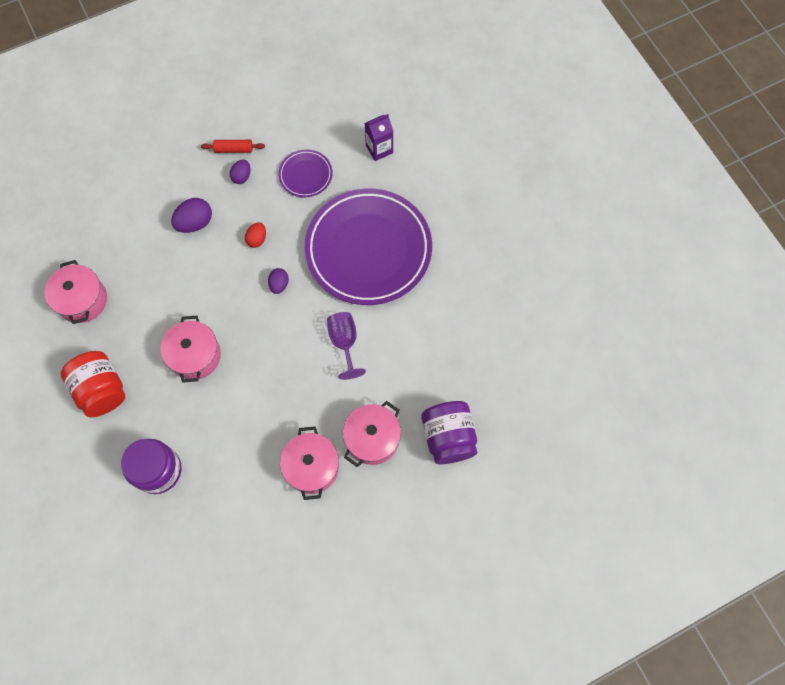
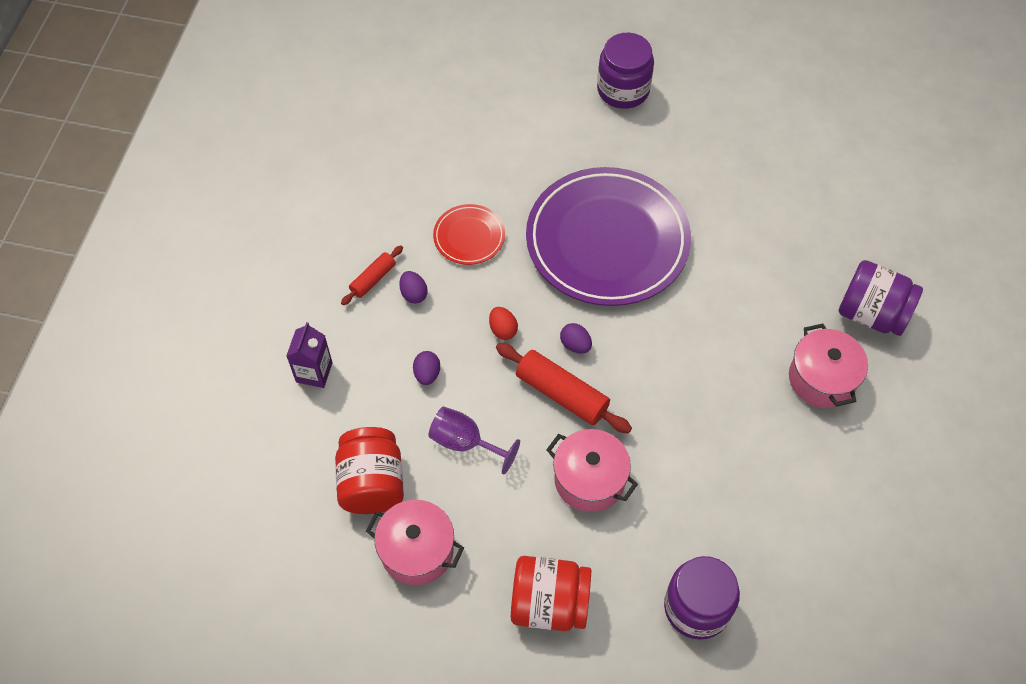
camera: 50 degrees left, 10 degrees down
(105, 248) = (372, 483): none -> red jar
(195, 223) = (427, 374): purple egg -> purple egg, size x0.63
(240, 301) = (562, 394): none -> red rolling pin
(305, 175) = (469, 237): purple plate -> red plate
(312, 467) = (810, 454): pink pot -> none
(344, 343) = (694, 332): purple goblet -> purple goblet (465, 443)
(379, 149) = (502, 156): purple carton -> purple carton (314, 372)
(492, 177) = (623, 90): none -> purple jar

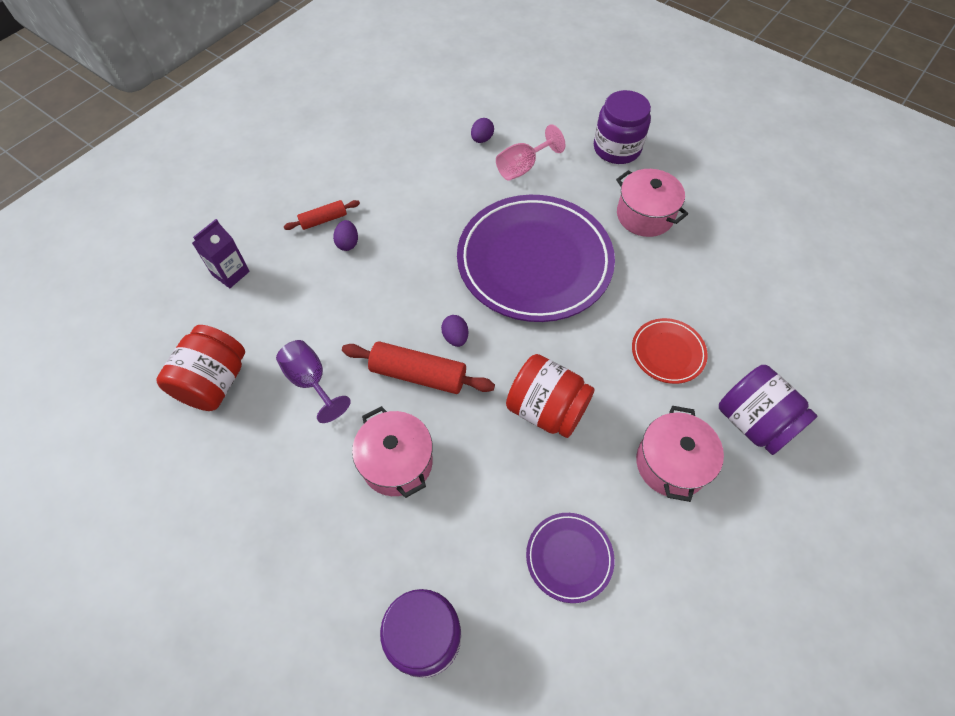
camera: 25 degrees right, 0 degrees up
(417, 551) = (211, 457): pink pot -> pink pot (645, 215)
(427, 374) = (317, 311): purple egg -> purple egg (482, 139)
(469, 237) = (420, 216): red plate -> red plate (668, 352)
(503, 330) = (401, 300): red egg -> none
(541, 145) = (523, 167): none -> pink goblet
(549, 603) = (290, 563): red jar -> red jar (546, 409)
(562, 394) = (418, 374): red rolling pin -> red rolling pin turned 45 degrees counterclockwise
(778, 493) = (569, 557): none -> purple plate

